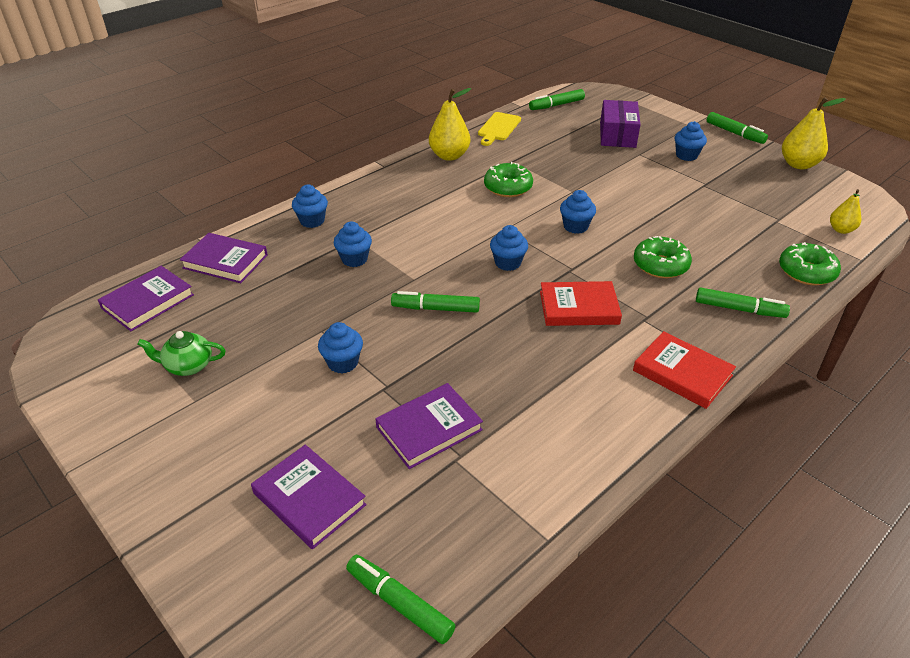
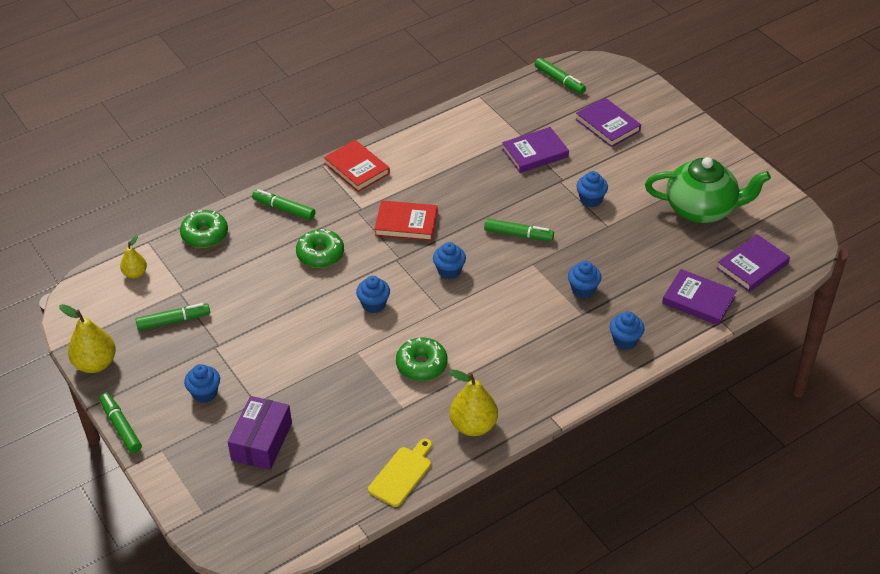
camera: 170 degrees left, 5 degrees up
(188, 366) = (702, 209): green teapot -> green teapot, size x2.04
(556, 105) = (309, 518): green marker -> green marker (173, 321)

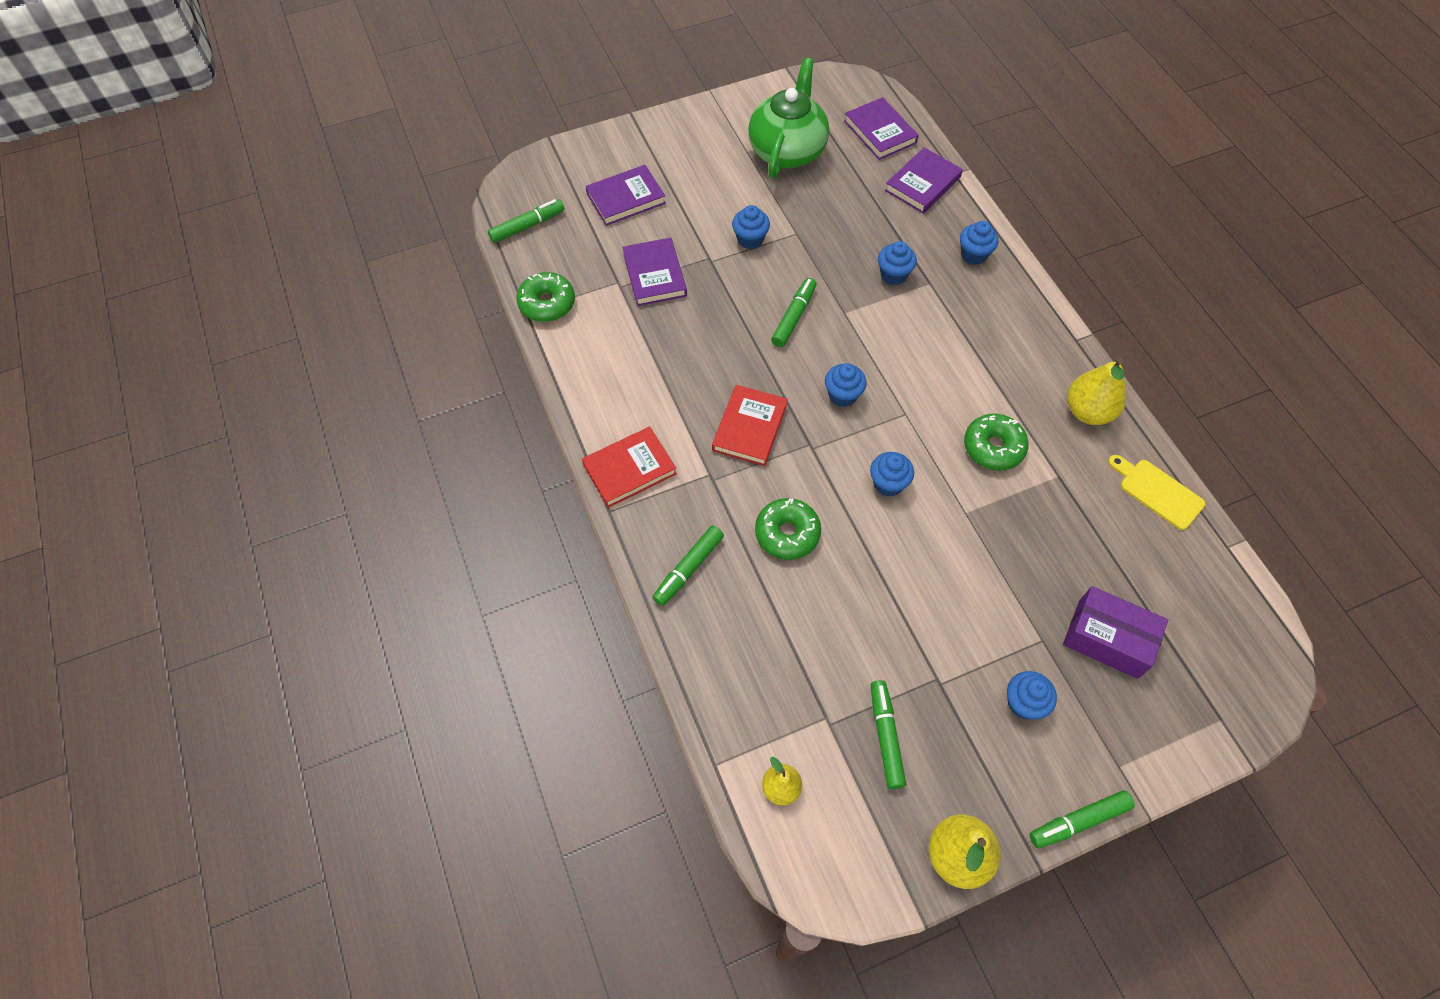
camera: 80 degrees left, 15 degrees up
(205, 235) = (718, 680): green donut -> green donut (547, 303)

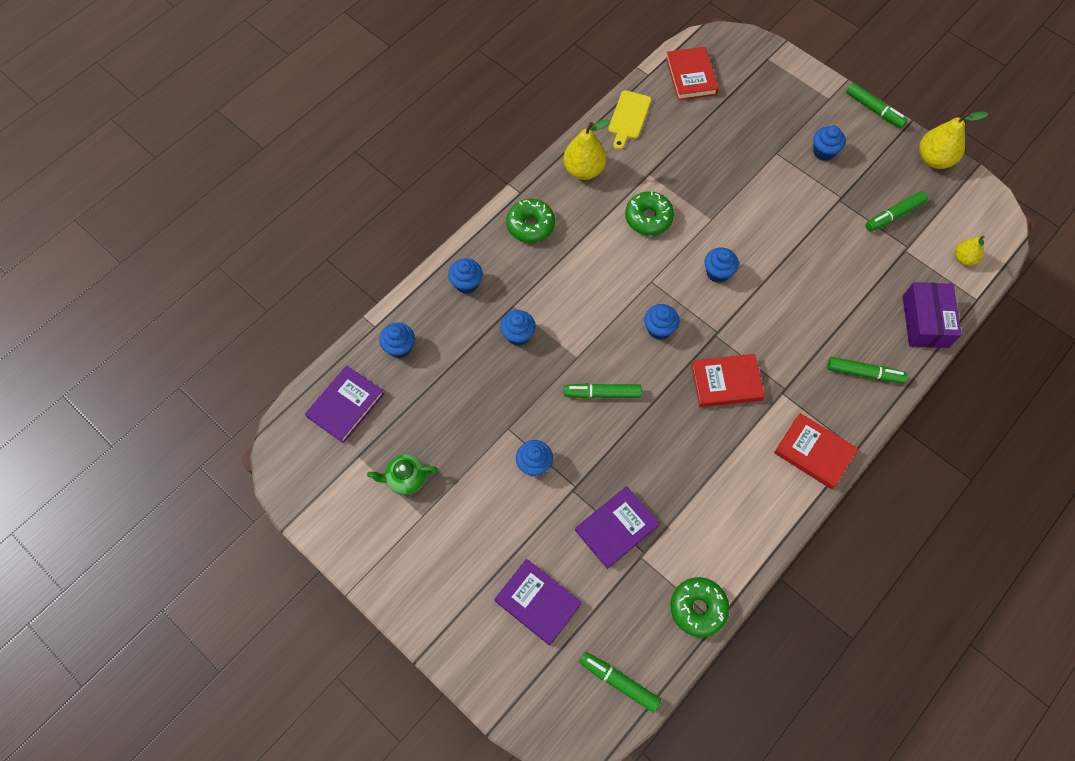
camera: 115 degrees left, 5 degrees up
(787, 150) = (406, 478): green teapot -> green teapot, size x0.49
(787, 533) = (797, 321): green donut -> green donut (530, 225)
(922, 184) = (399, 347): purple book -> blue cupcake
(1107, 639) = (753, 121): purple box -> purple box (925, 321)
(1211, 598) = (691, 76): none -> red book

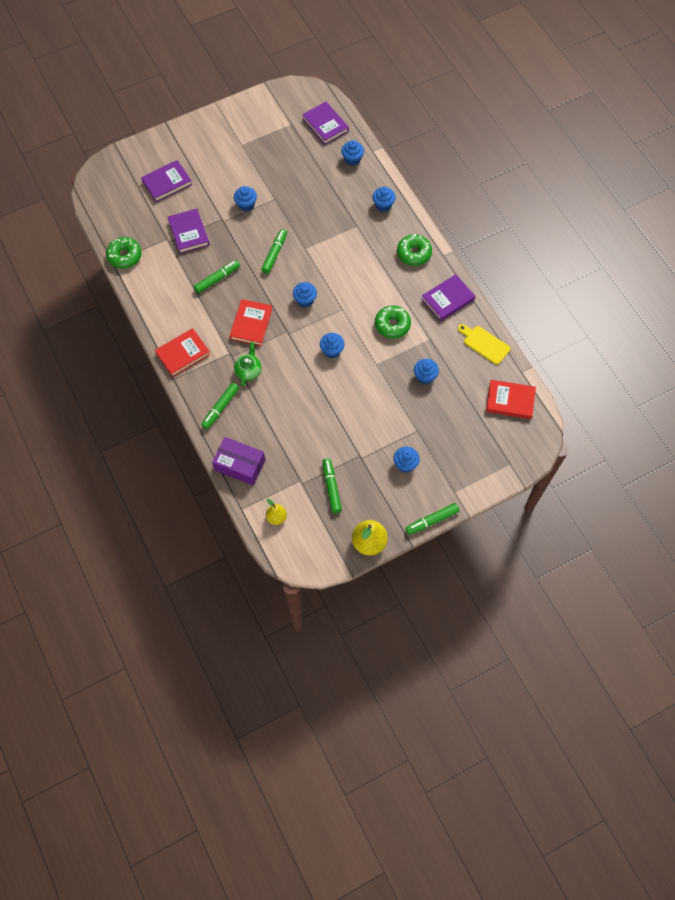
camera: 110 degrees right, 0 degrees up
(406, 478) = (267, 142): green teapot -> green teapot (248, 371)
(518, 335) = (334, 222): blue cupcake -> blue cupcake (425, 376)
(584, 170) = (447, 299): yellow pear -> purple book
(619, 682) = (107, 206): green marker -> green marker (217, 279)

